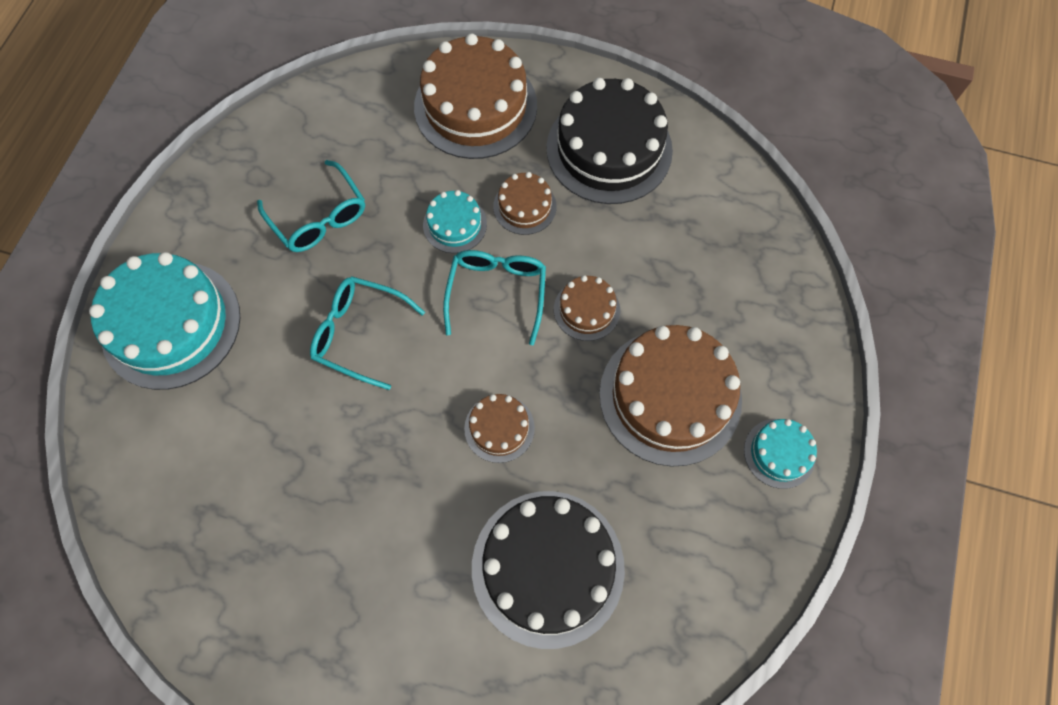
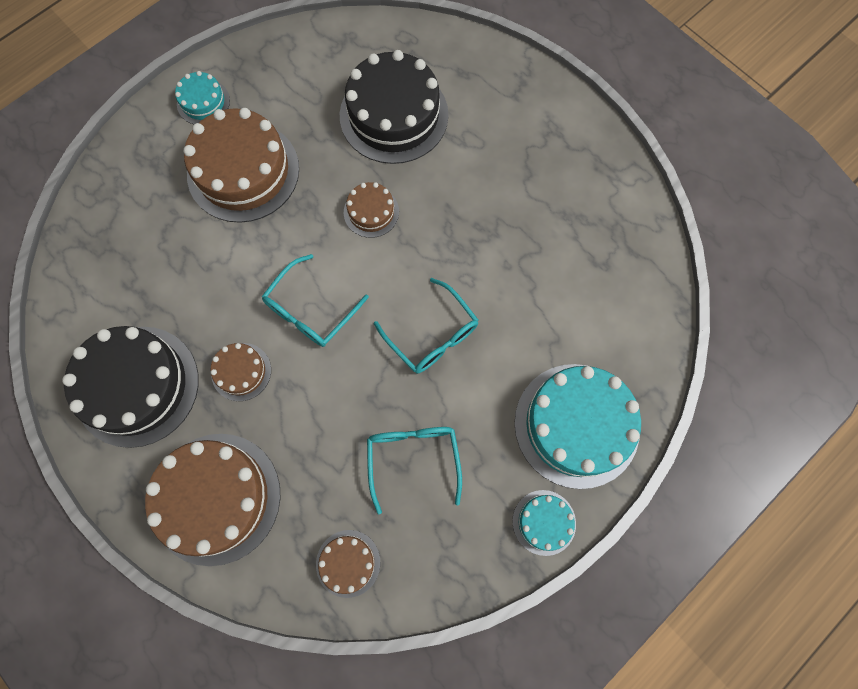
camera: 150 degrees left, 5 degrees up
(455, 224) = (306, 387): turquoise cake -> turquoise cake (544, 522)
(586, 310) = (254, 260): brown cake -> brown cake (348, 563)

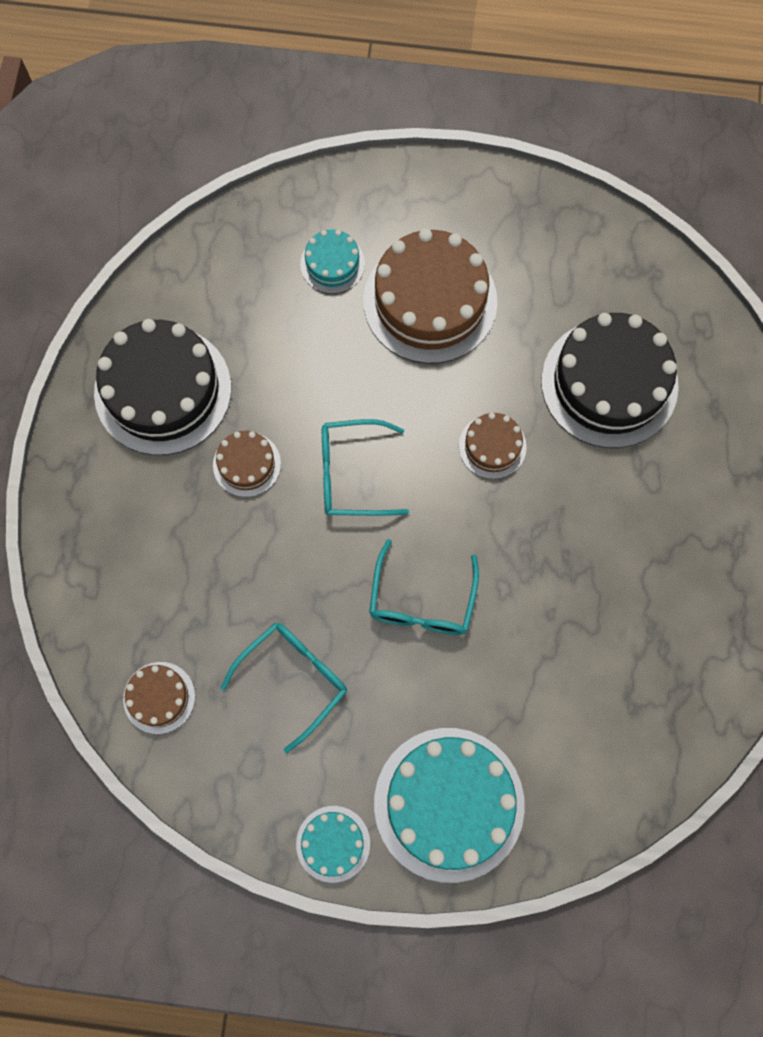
camera: 50 degrees right, 0 degrees up
(203, 102) = (465, 207): turquoise cake -> turquoise cake (332, 264)
(216, 498) = (124, 539): brown cake -> none

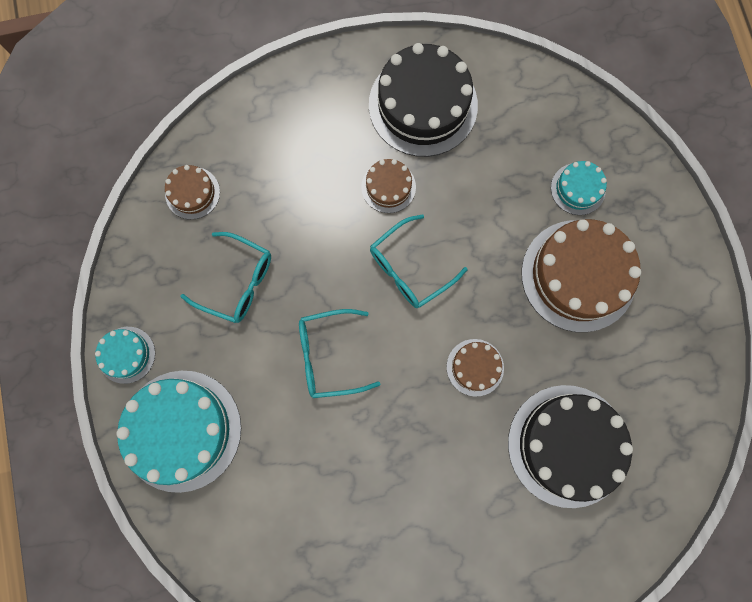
camera: 70 degrees right, 5 degrees up
(353, 474) = (410, 268): turquoise glasses -> turquoise glasses turned 105 degrees counterclockwise

